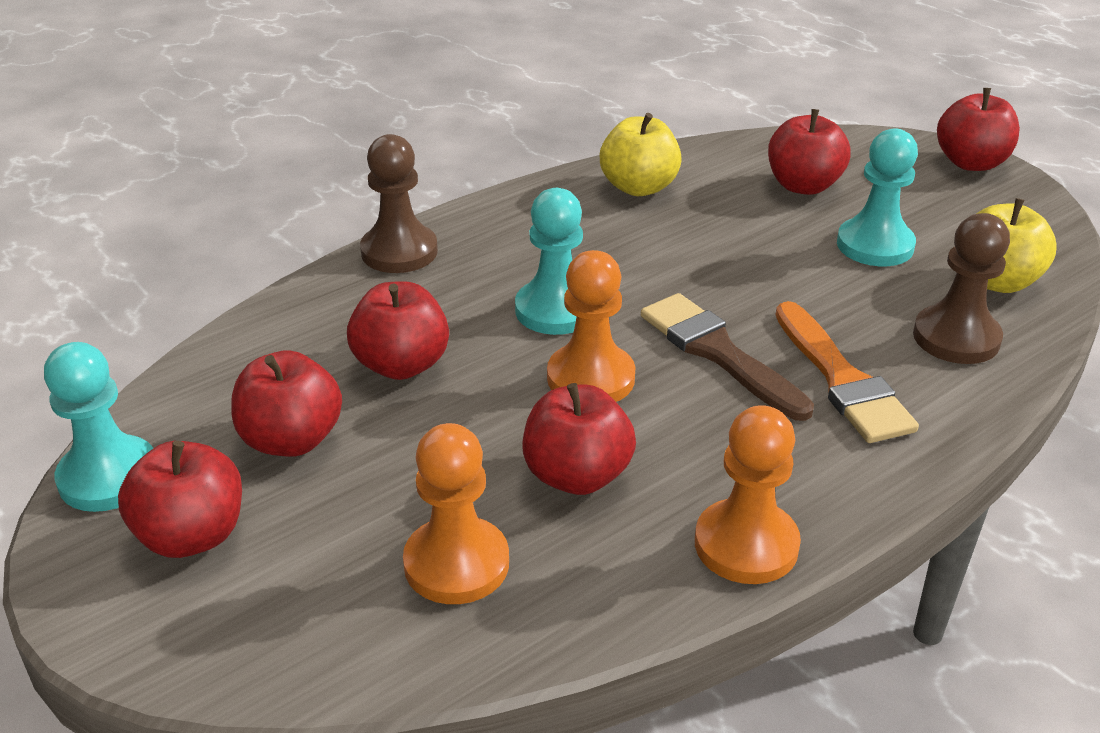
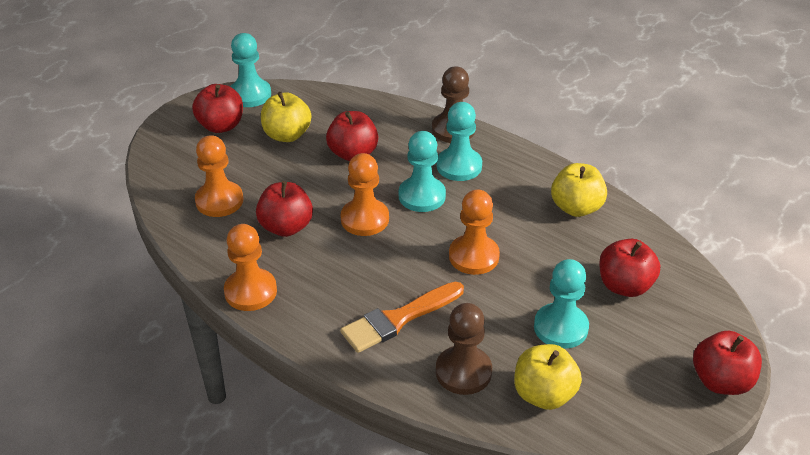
camera: 75 degrees right, 5 degrees up
(291, 440) = (287, 135): red apple -> yellow apple
(497, 263) = (459, 166): none -> turquoise pawn
(716, 287) = (474, 256): none -> orange pawn
(718, 352) = (406, 264): brown brush -> none

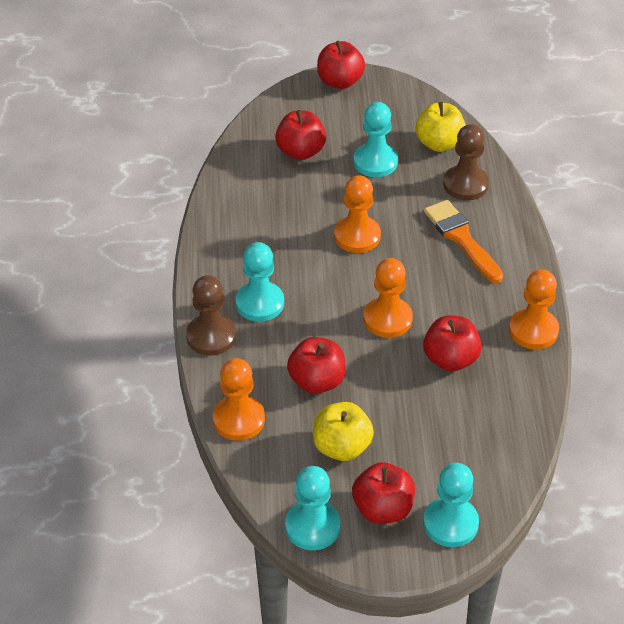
camera: 130 degrees left, 5 degrees up
(219, 201) = (473, 425): orange pawn -> orange pawn (239, 419)
(398, 319) = (461, 238): orange brush -> orange brush turned 135 degrees counterclockwise
(422, 196) = (323, 303): turquoise pawn -> turquoise pawn (450, 523)
(576, 208) = (240, 211): yellow apple -> none

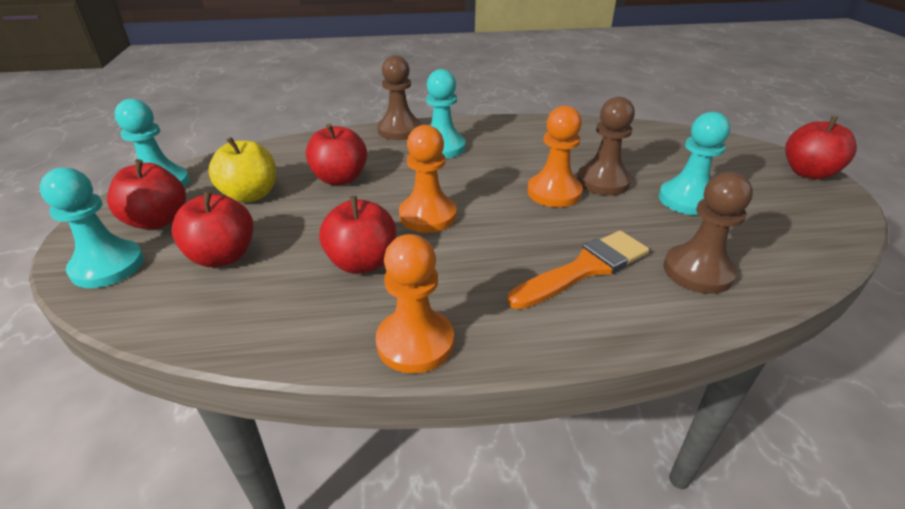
camera: 85 degrees right, 10 degrees down
(239, 419) = (302, 146): orange pawn -> none
(300, 151) = (667, 156): red apple -> red apple (223, 256)
(341, 202) = (603, 182): none -> brown pawn
(439, 143) = (765, 246): yellow apple -> none

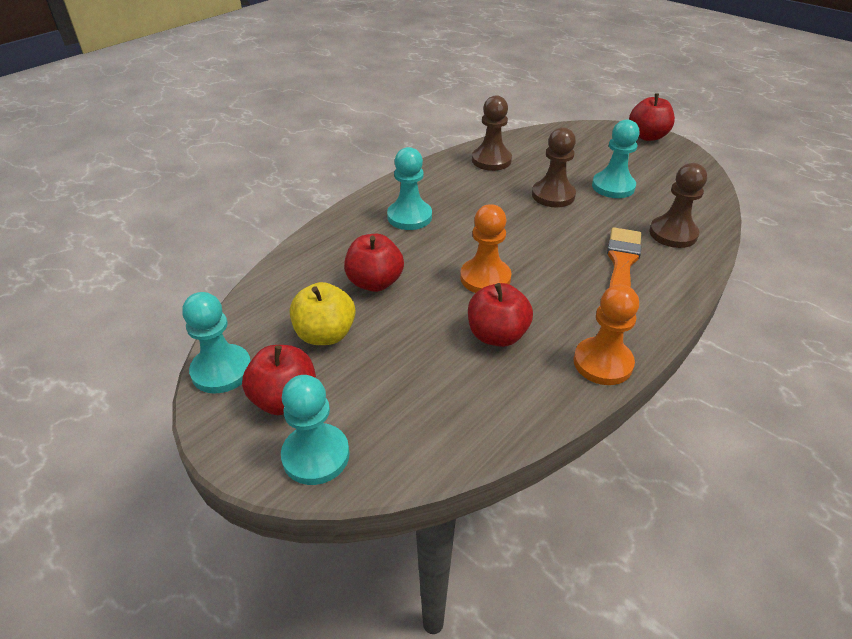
camera: 40 degrees left, 5 degrees up
(223, 256) = (394, 391): red apple -> none
(399, 130) = (350, 216): brown pawn -> brown pawn (491, 160)
(554, 192) = (536, 218): orange pawn -> none

